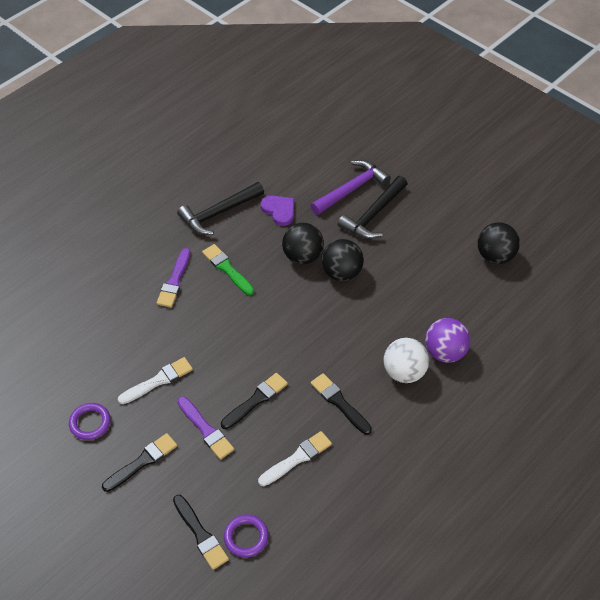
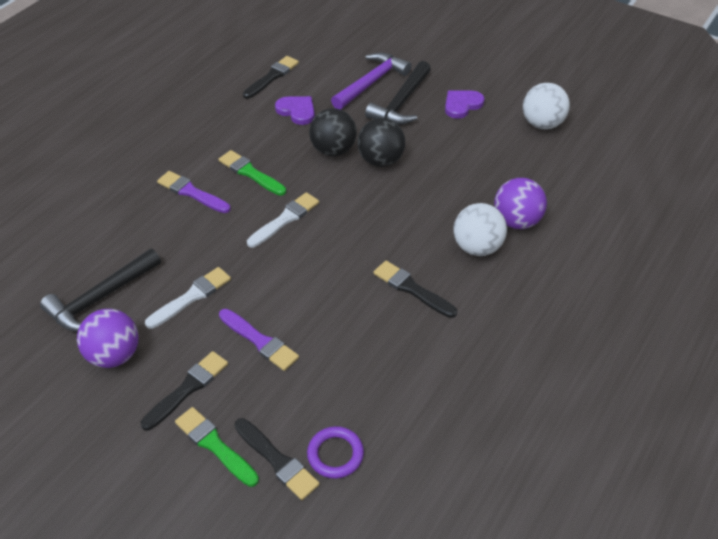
camera: 10 degrees left, 5 degrees down
(90, 423) = (114, 355): purple ring -> purple ball
(155, 513) = (215, 445): none -> green brush
(174, 281) = (192, 192): purple brush -> purple brush turned 120 degrees clockwise
(218, 213) = (229, 122): black hammer -> black hammer (100, 298)
(256, 400) = (313, 300): black brush -> black brush (272, 77)
(297, 458) = (377, 355): white brush -> white brush (285, 219)
(427, 225) = (462, 105): none -> purple heart
(495, 256) = (542, 124): black ball -> white ball

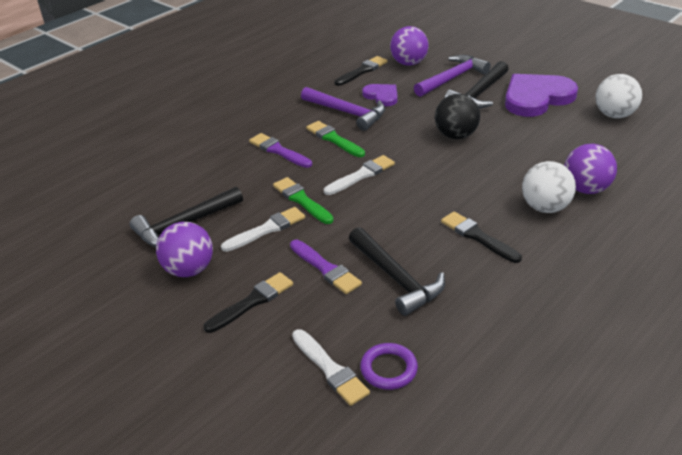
camera: 10 degrees right, 10 degrees down
(215, 445) = (271, 351): green brush -> green brush (302, 200)
(261, 136) = (347, 113): none -> purple hammer
(277, 460) = (330, 369): black brush -> white brush
(322, 63) = (409, 63): none -> purple ball
(333, 150) = (412, 126): black ball -> none
(334, 347) = (396, 278): none -> black hammer
(462, 105) = (536, 98): purple heart -> purple heart, size x1.89

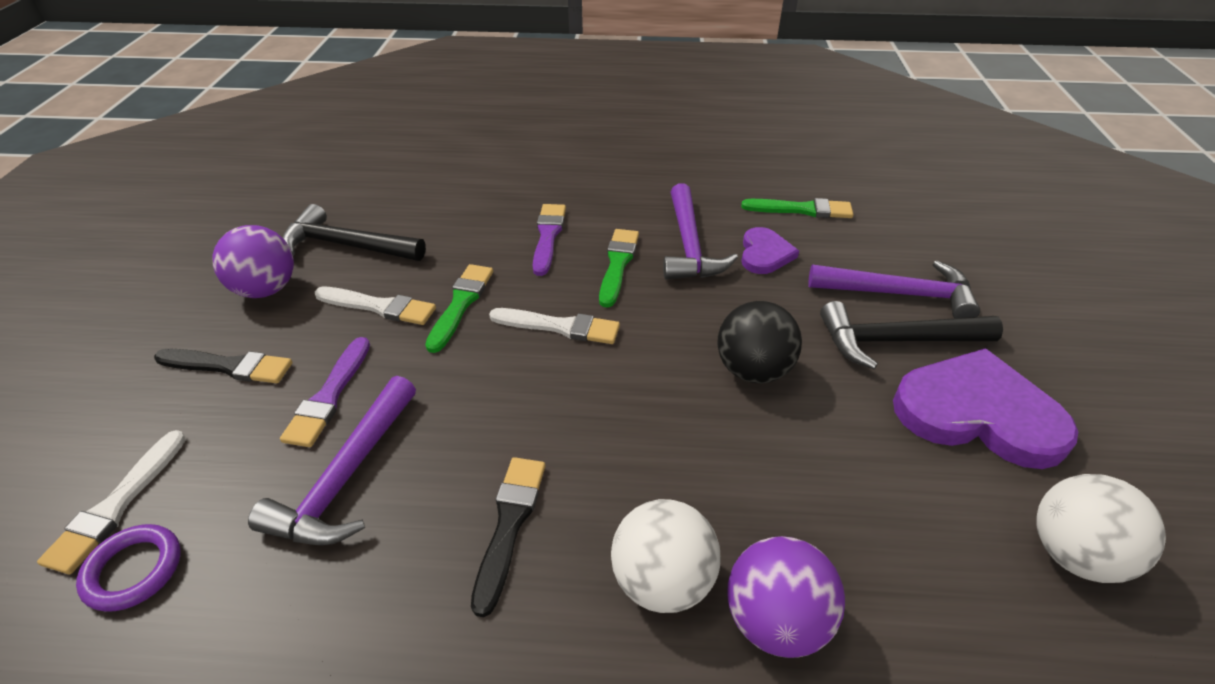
camera: 50 degrees right, 5 degrees up
(362, 71) = (802, 210): black brush -> green brush
(396, 278) = (346, 478): black hammer -> purple hammer
(409, 63) = (878, 237): purple ball -> none

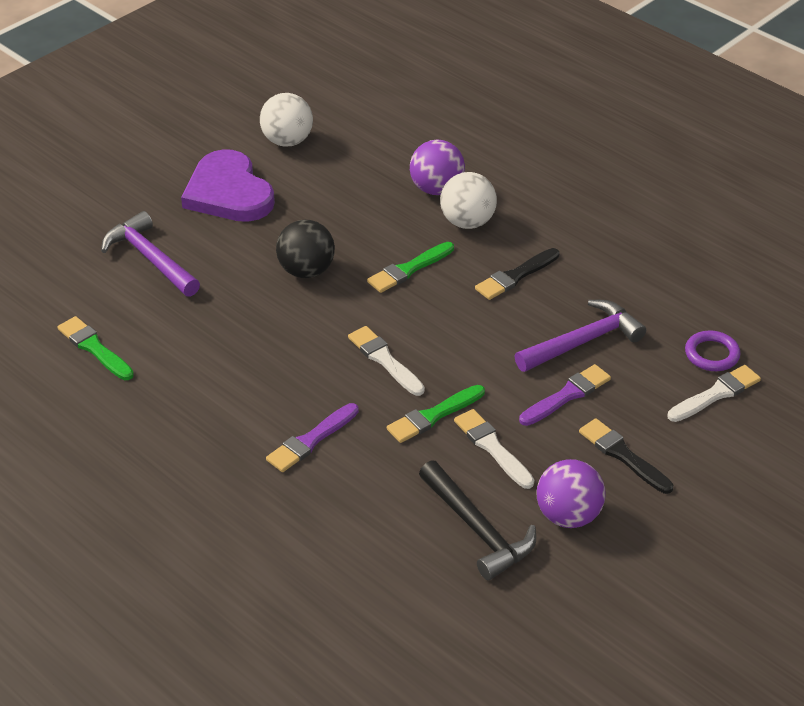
camera: 140 degrees left, 0 degrees up
(618, 264) = (291, 383): green brush -> green brush (409, 269)
(689, 246) = (221, 368): purple hammer -> none
(764, 254) = (182, 331): purple heart -> none
(895, 341) = (204, 239): black hammer -> none

